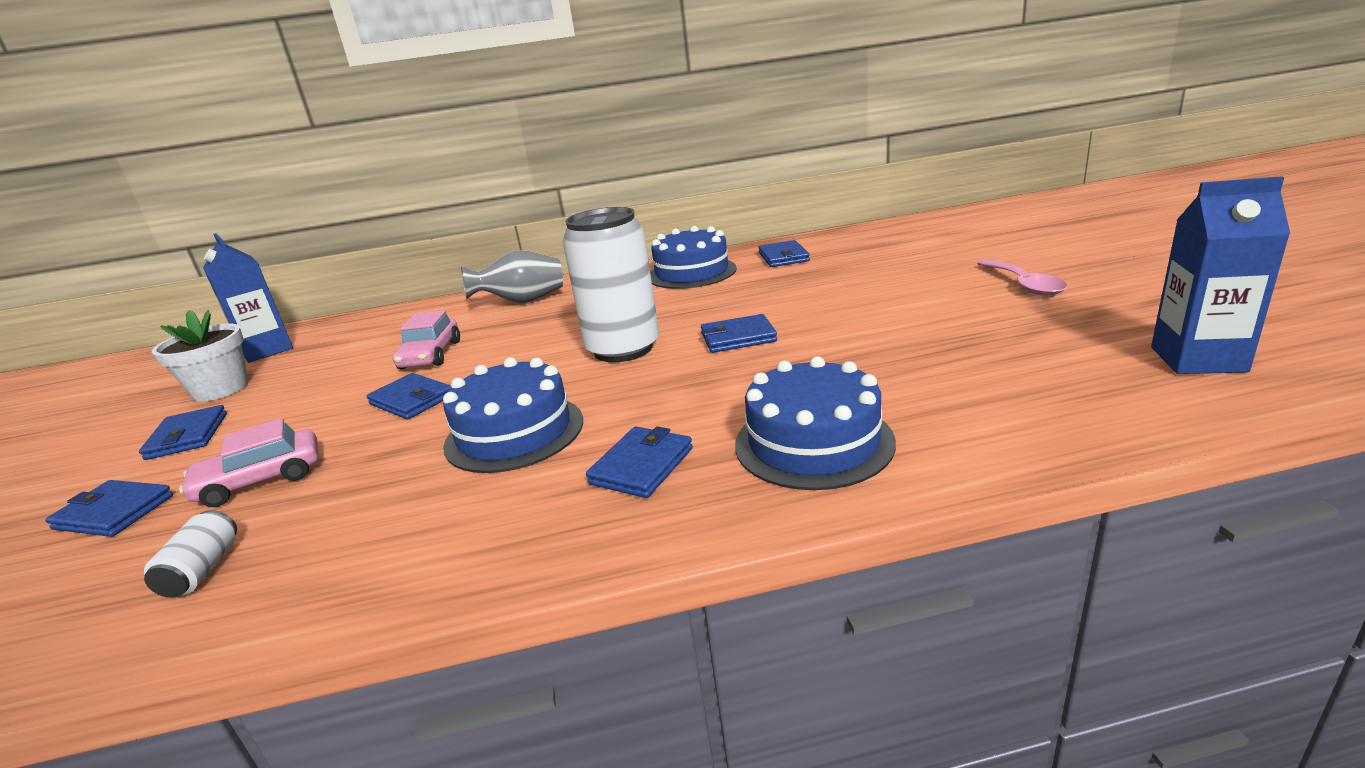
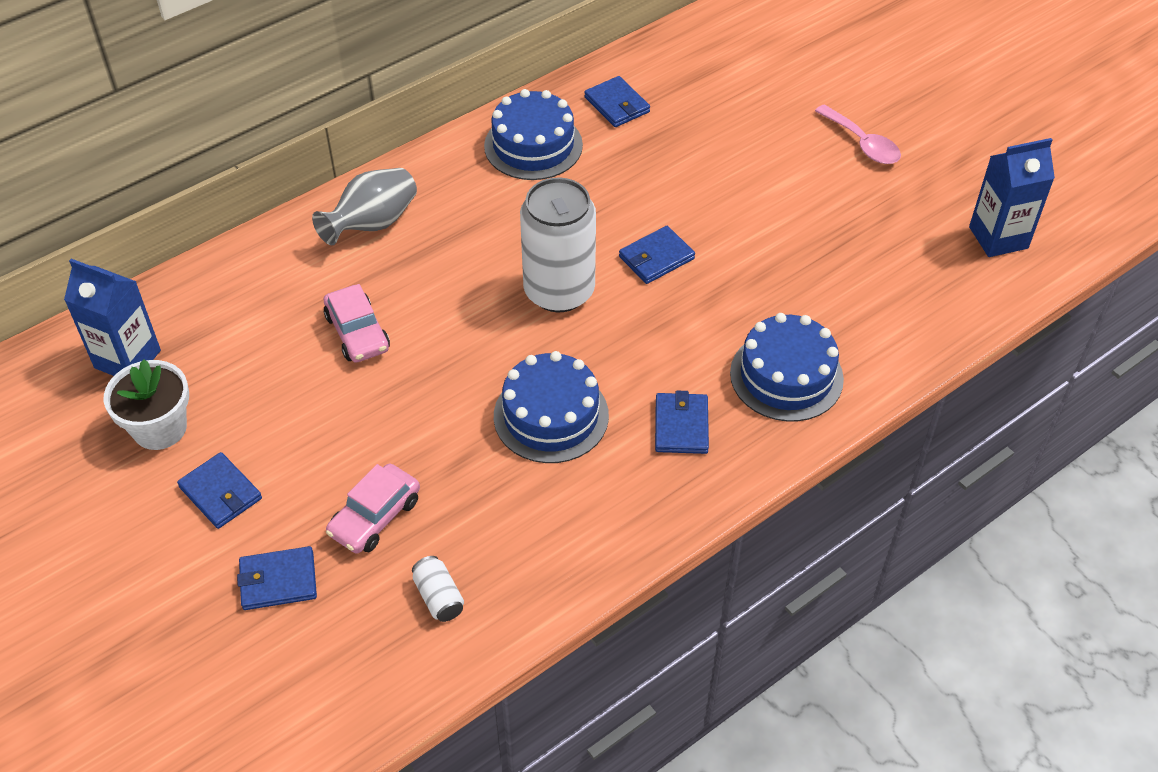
camera: 30 degrees left, 25 degrees up
(412, 400) = (410, 398): blue wallet -> none

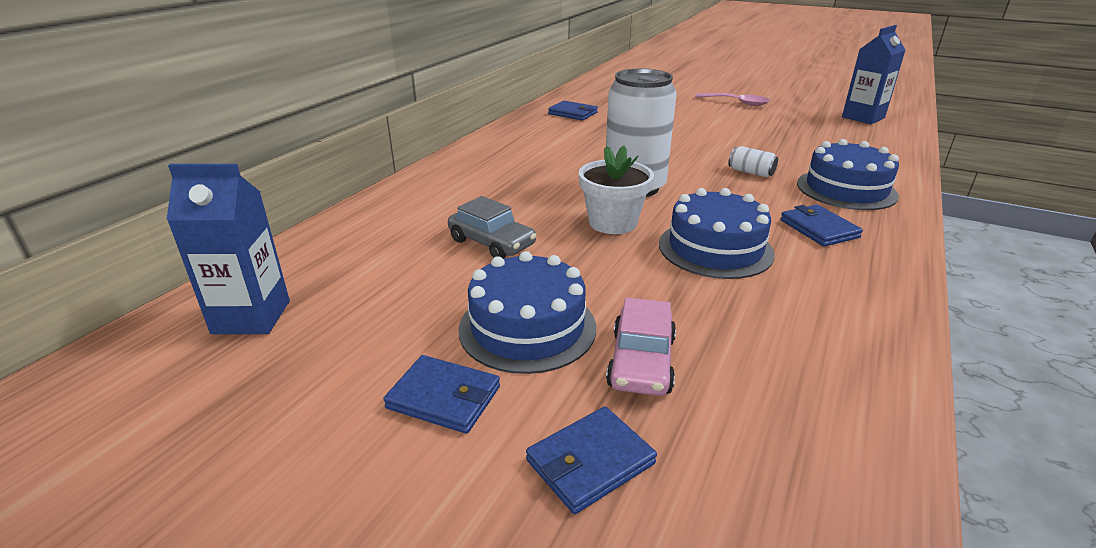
camera: 25 degrees left, 20 degrees down
(160, 428) = (325, 362): white flower pot -> white flower pot (613, 222)
(357, 333) = (492, 243): pink car -> grey car
(372, 224) = (448, 186): grey vase -> none
(439, 597) = (786, 409): white can -> white can (751, 172)
(533, 145) = (536, 135): blue cake -> blue cake (527, 327)
(656, 258) = (681, 160): blue wallet -> none

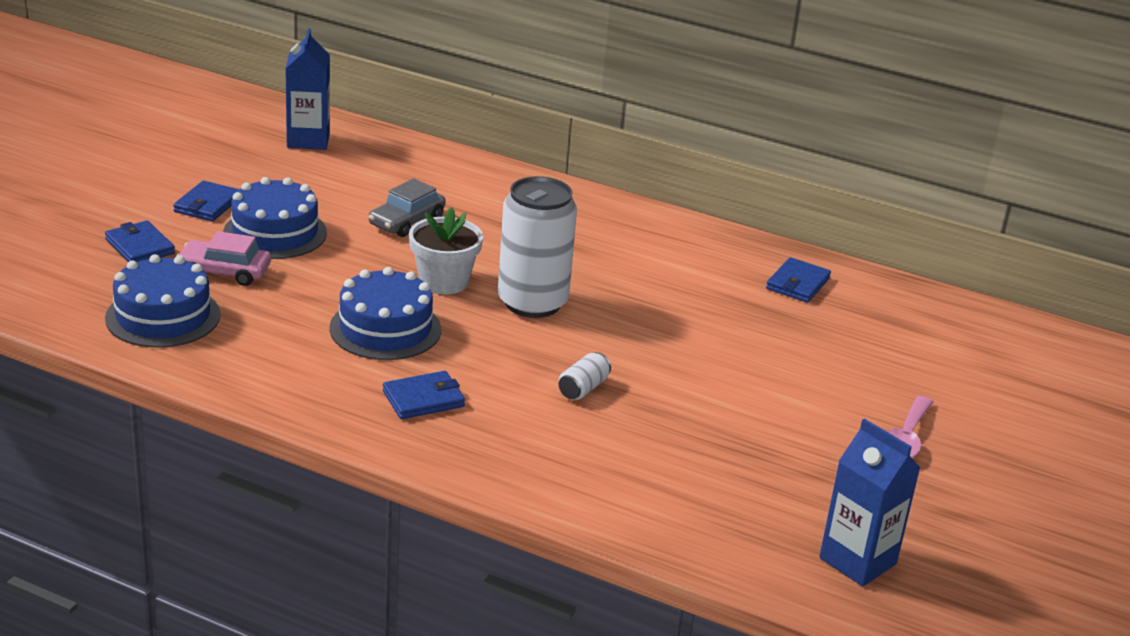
camera: 85 degrees right, 0 degrees up
(846, 189) = (531, 448): blue cake -> blue cake (163, 316)

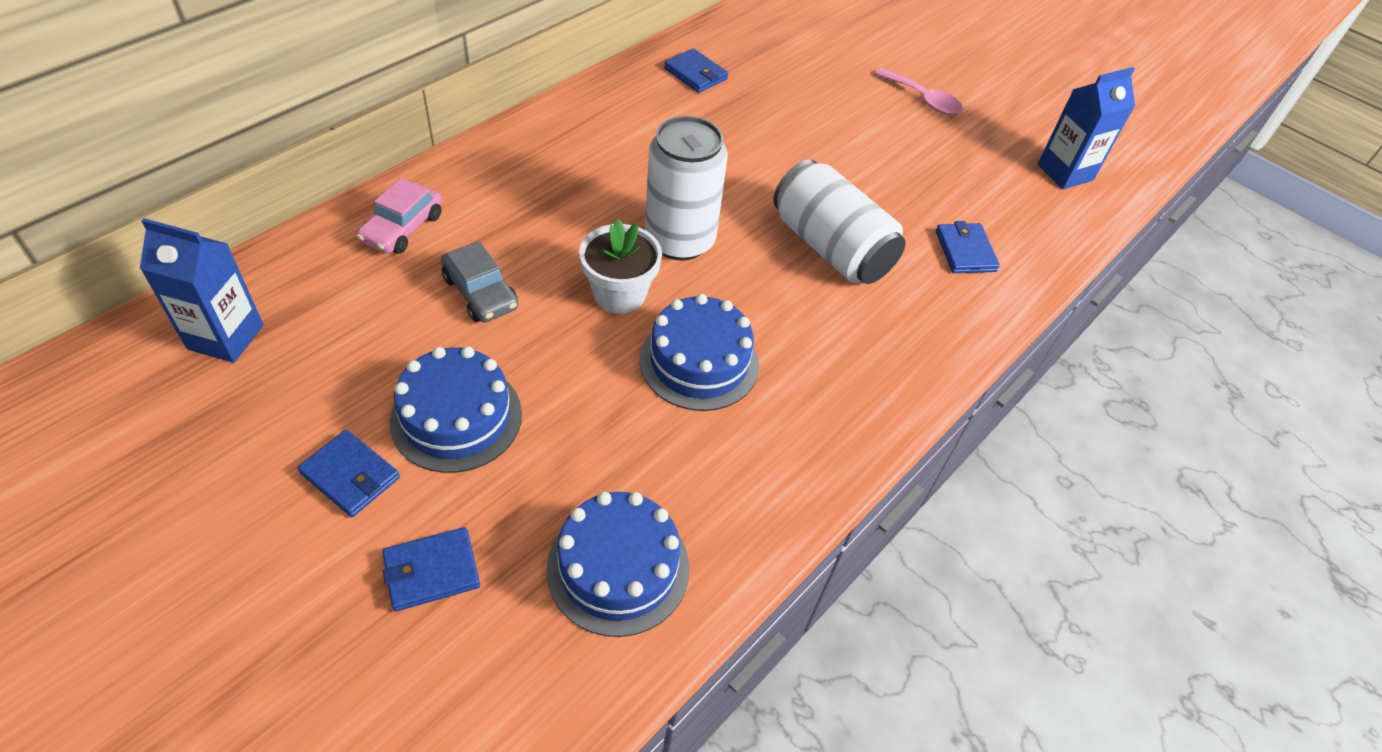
camera: 75 degrees left, 20 degrees up
(224, 272) = (532, 485): pink car -> pink car (403, 228)
(423, 399) = (831, 361): blue wallet -> blue wallet (965, 251)
(583, 388) = (831, 247): white can -> white can, size x2.45

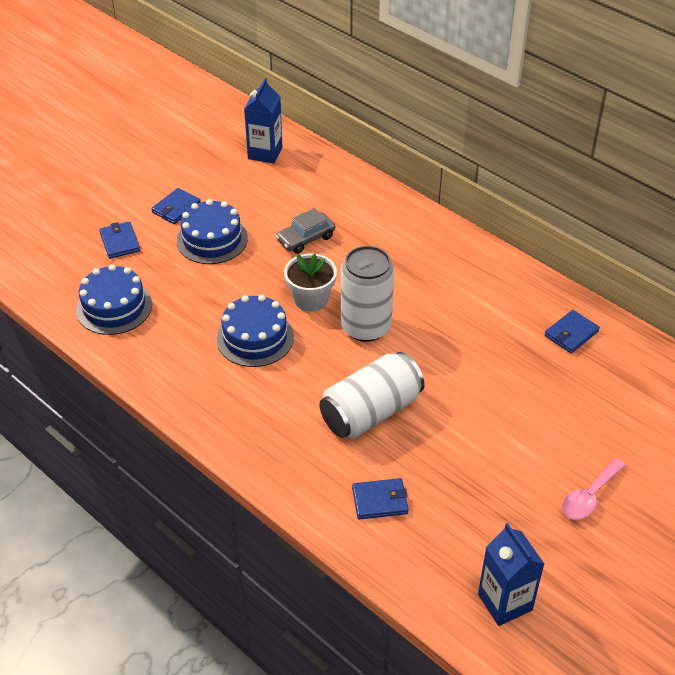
camera: 95 degrees right, 5 degrees down
(403, 228) = (357, 201): pink car -> none

